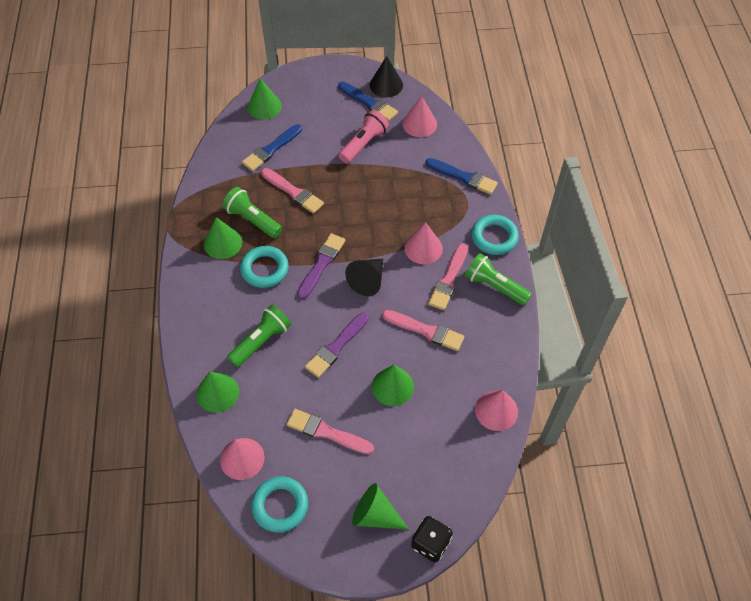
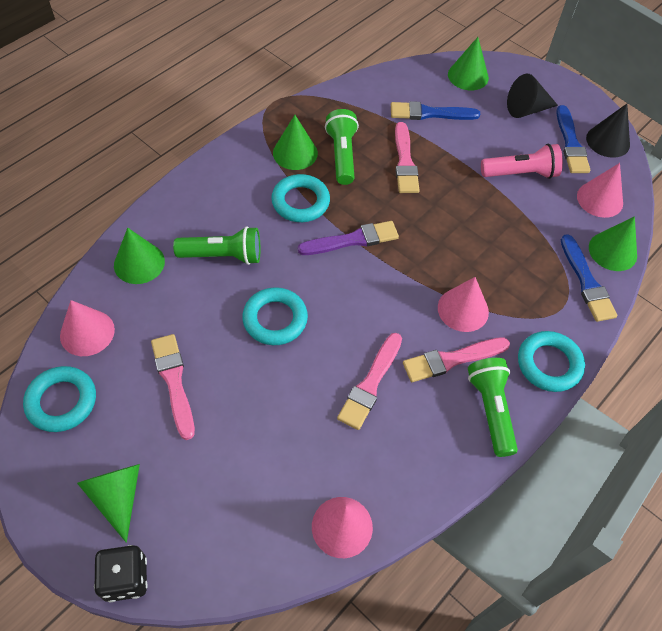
camera: 45 degrees right, 0 degrees up
(336, 347) = (275, 319): purple brush -> turquoise ring
(368, 280) = (374, 290): black cone -> black cone (526, 109)
(393, 386) = (277, 402): green cone -> green cone (612, 251)
(426, 331) = (370, 384): pink brush -> pink brush turned 45 degrees clockwise

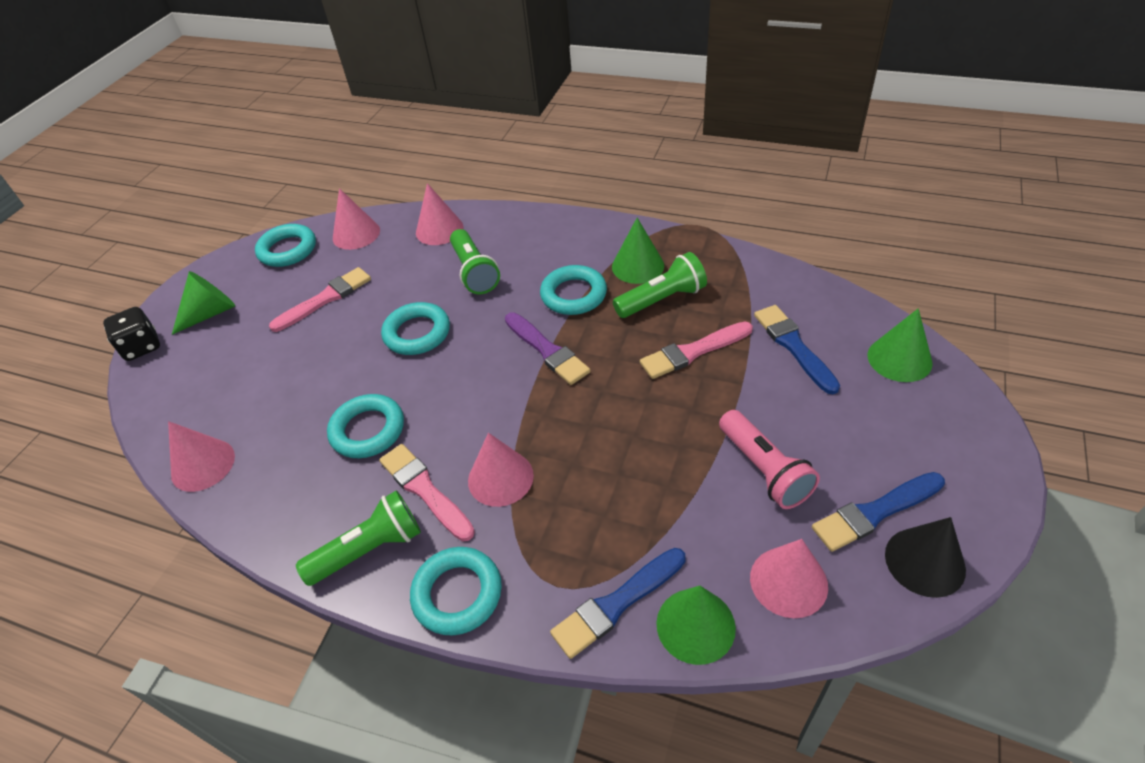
camera: 75 degrees right, 10 degrees down
(139, 263) = (439, 230): green cone -> pink cone
(370, 384) = (368, 430): pink brush -> turquoise ring
(526, 109) = (896, 440): black cone -> none

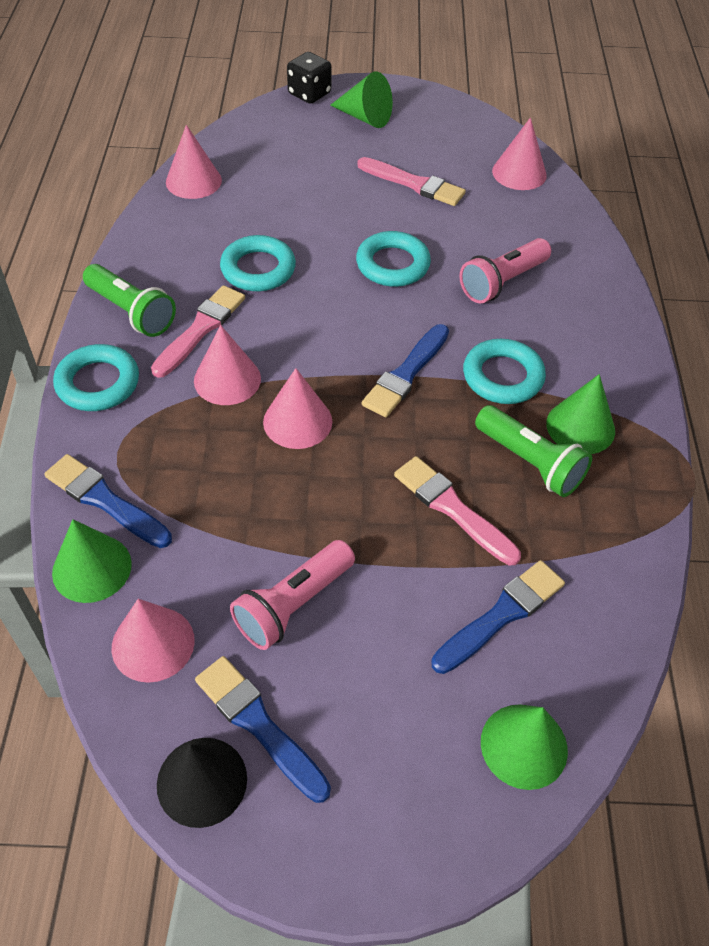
camera: 65 degrees right, 5 degrees up
(288, 250) = (472, 134): turquoise ring -> none
(439, 230) = (558, 234): pink cone -> pink cone (297, 421)
(474, 272) = (502, 282): green flashlight -> pink flashlight
(547, 350) = (406, 374): purple brush -> blue brush

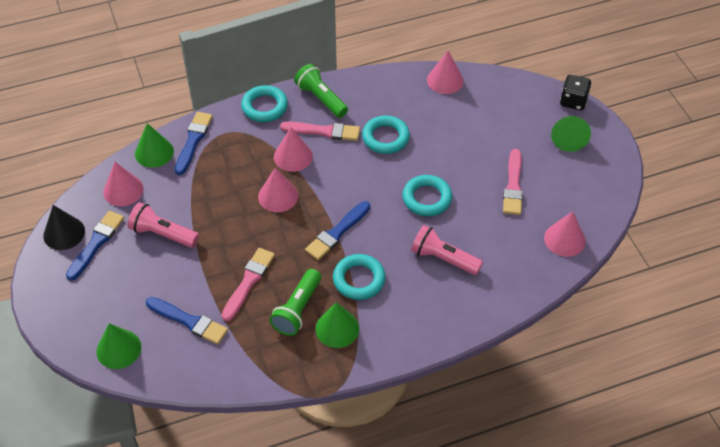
camera: 70 degrees right, 0 degrees up
(131, 312) = (321, 98): green flashlight -> green flashlight turned 120 degrees clockwise
(406, 374) = (337, 233): blue brush -> blue brush turned 60 degrees counterclockwise

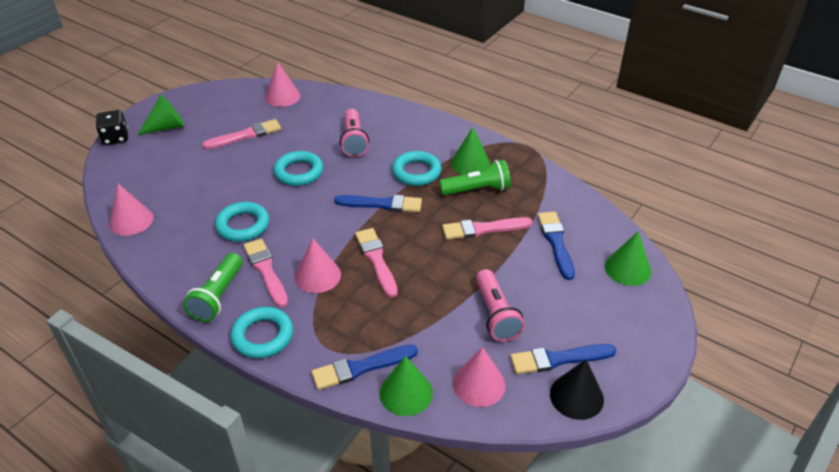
camera: 125 degrees left, 10 degrees down
(278, 196) = (376, 260): pink cone -> pink brush

